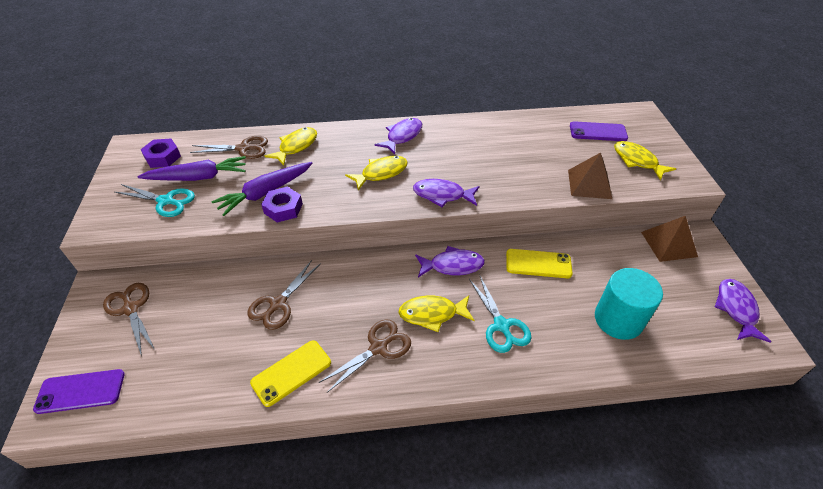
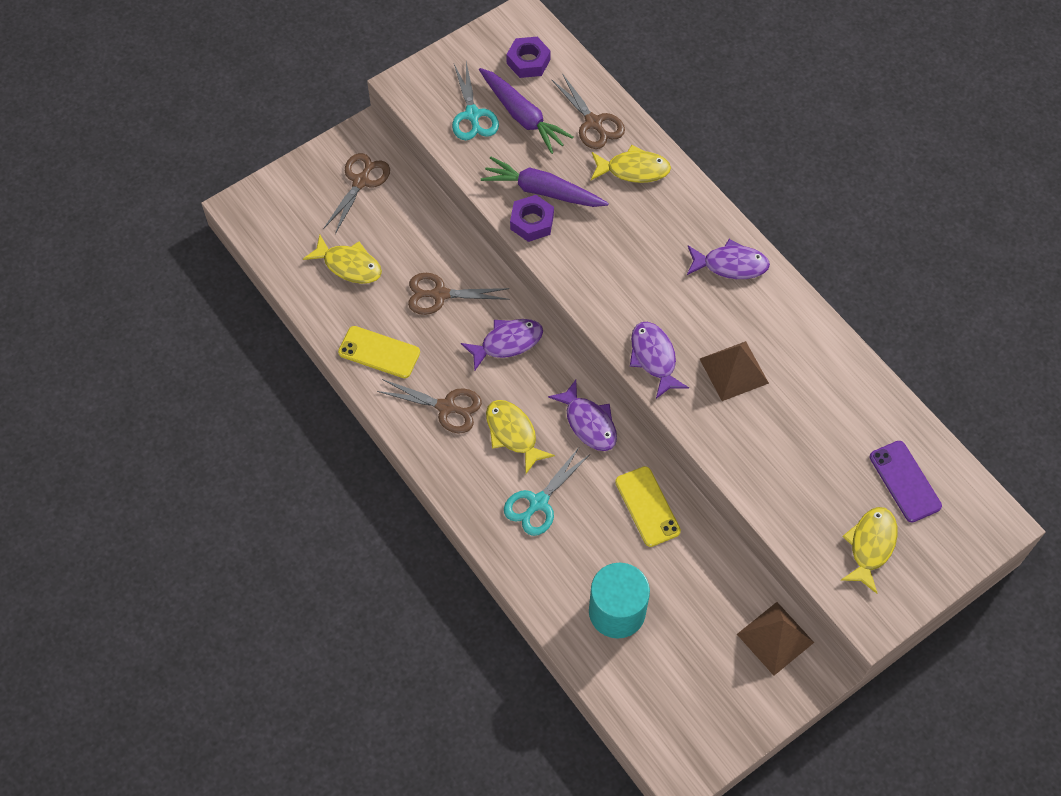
camera: 60 degrees right, 15 degrees up
(80, 391) = (271, 211): purple phone -> none
(381, 173) = (648, 279): yellow fish -> yellow fish (349, 265)
(589, 184) = (781, 503): brown pyramid -> brown pyramid (733, 370)
(736, 309) = (710, 730): purple fish -> purple fish (507, 343)

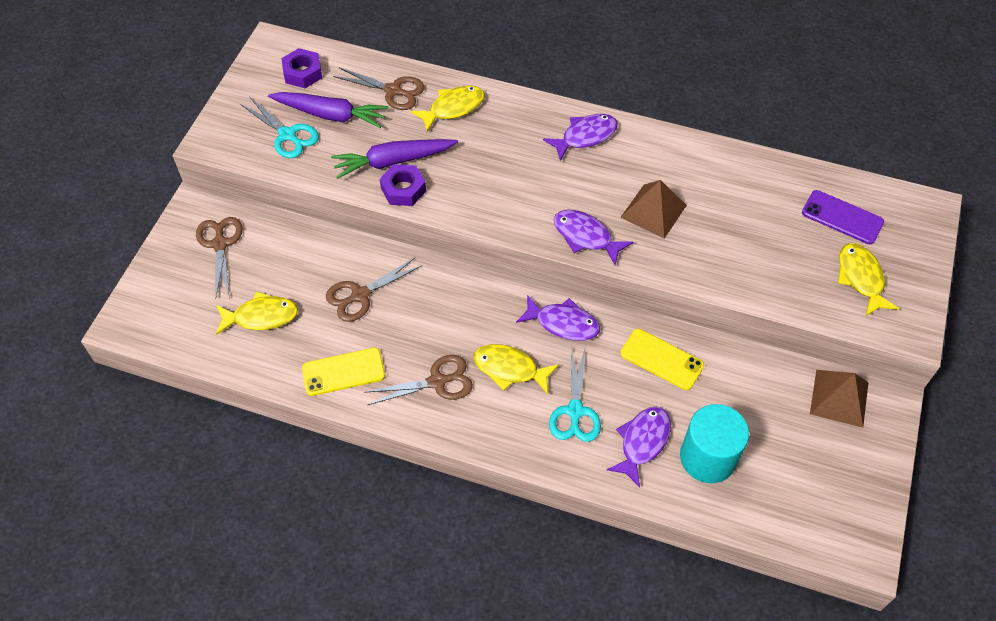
camera: 35 degrees left, 5 degrees down
(507, 343) = (447, 300): purple fish -> purple fish (642, 442)

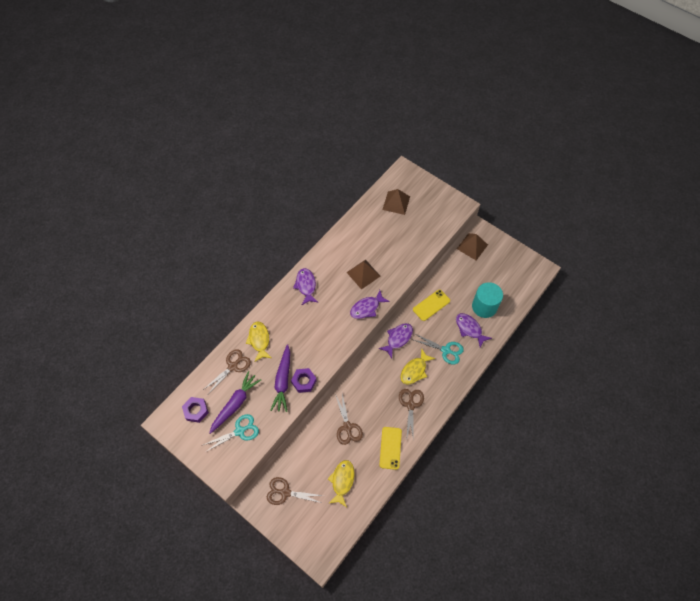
camera: 70 degrees left, 5 degrees up
(842, 217) = (396, 203): purple phone -> brown pyramid
(861, 278) = (430, 210): yellow fish -> none

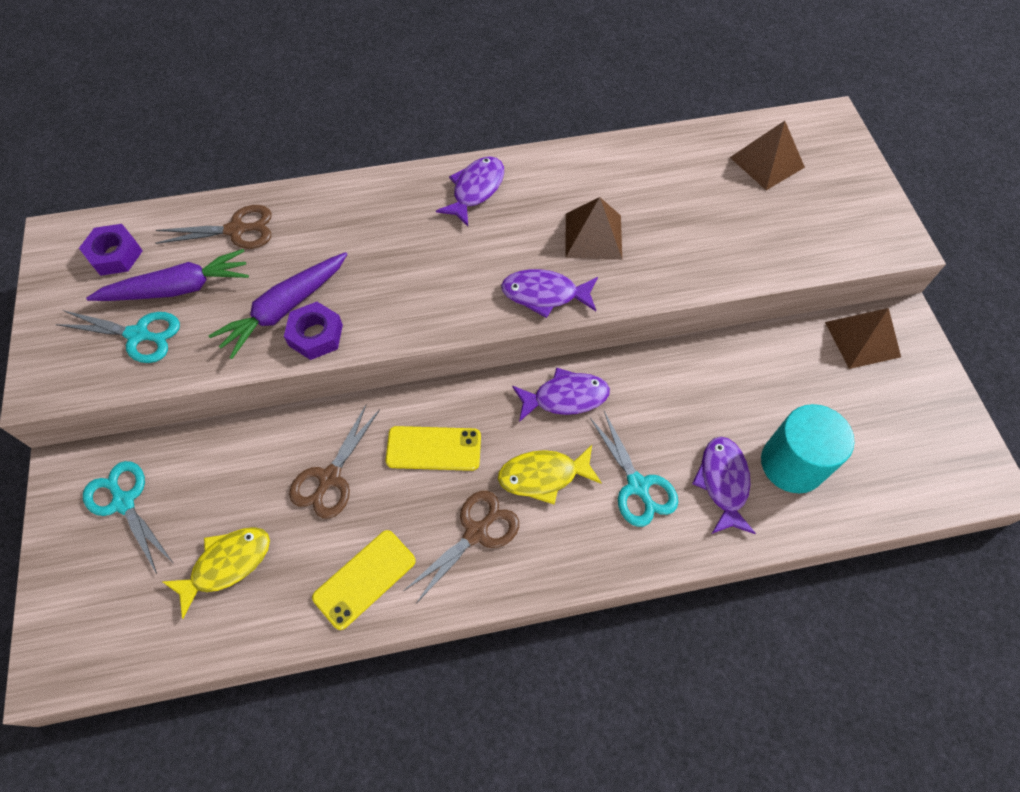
camera: 40 degrees right, 0 degrees up
(259, 340) = (316, 220): yellow fish -> none
(285, 492) = (124, 502): brown scissors -> turquoise scissors
(431, 305) = (683, 385): yellow phone -> yellow phone (433, 448)

